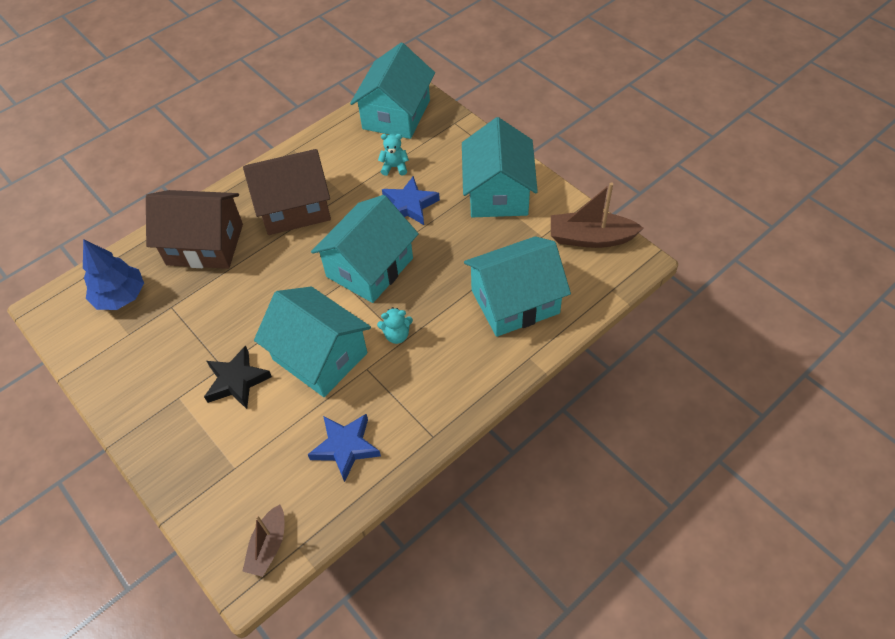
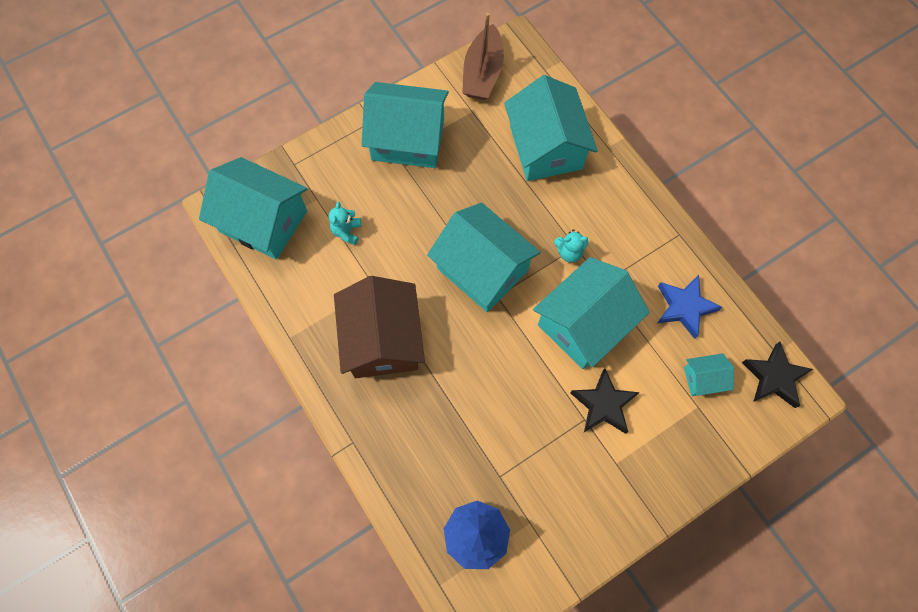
camera: 85 degrees left, 15 degrees up
(205, 244) = (417, 440): brown house -> none
(265, 471) = (703, 379): none -> turquoise house
(268, 546) = (774, 377): brown boat -> black star
(397, 335) = (569, 252): turquoise teddy bear -> turquoise teddy bear turned 90 degrees clockwise
(409, 205) = (406, 223): blue star -> none

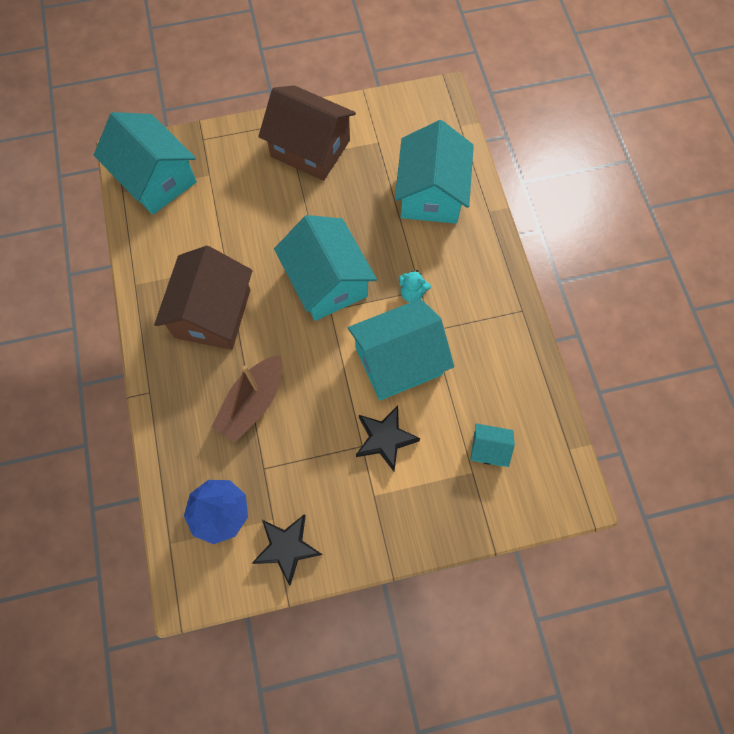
camera: 20 degrees right, 0 degrees up
(346, 231) = (222, 210): turquoise teddy bear -> none
(408, 139) = (310, 148): turquoise house -> brown house
(482, 73) = (402, 111): brown boat -> brown boat (252, 403)
(684, 307) = (498, 378): blue star -> none
(774, 377) = (557, 471): black star -> black star (287, 547)

